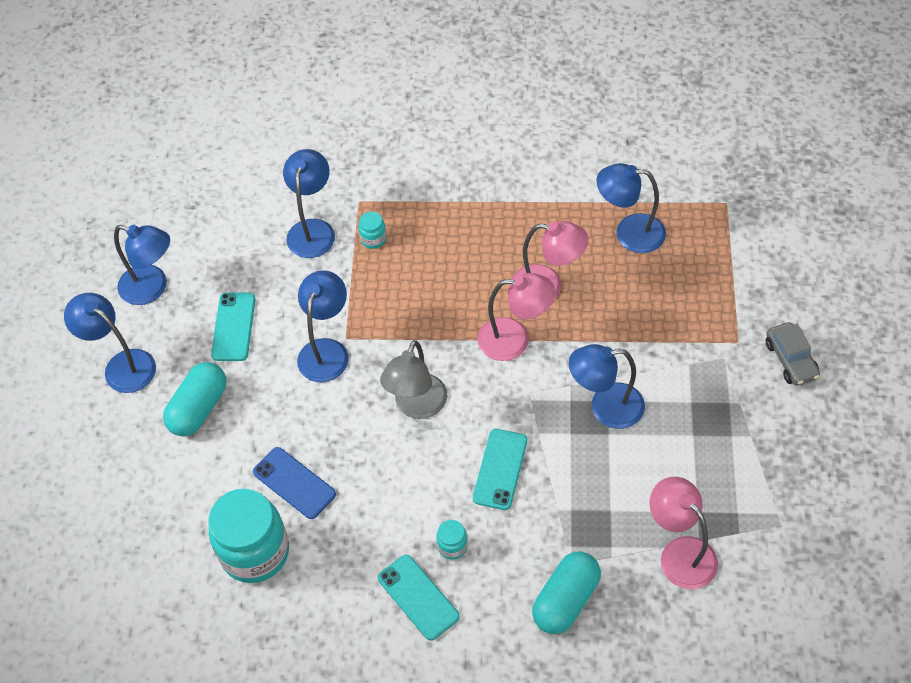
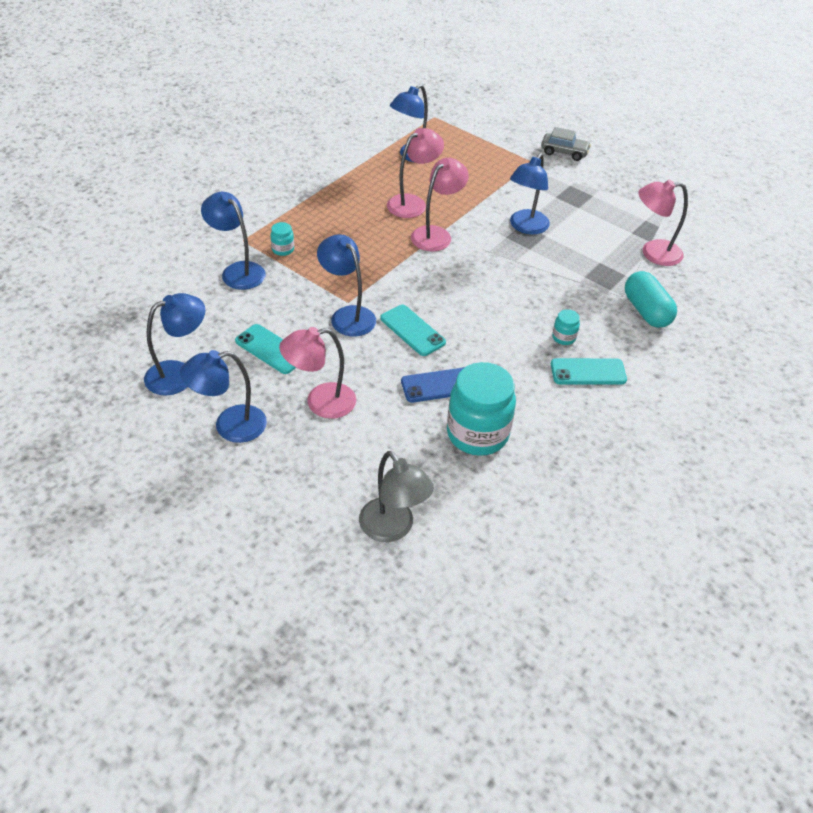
camera: 60 degrees left, 10 degrees down
(198, 408) = (320, 403): turquoise capsule -> pink lamp
(417, 406) = (440, 298): grey lamp -> grey lamp (393, 528)
(500, 469) = (526, 289): turquoise phone -> turquoise phone (412, 330)

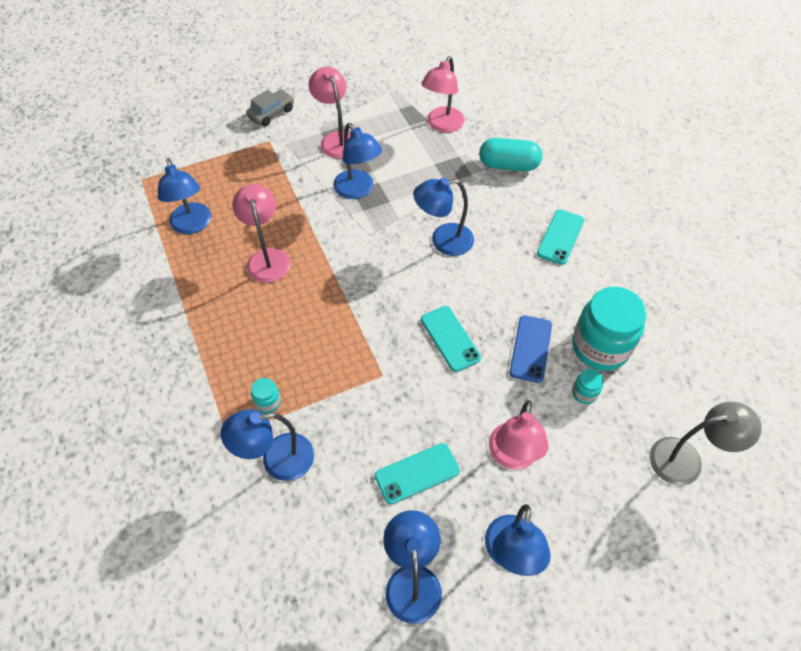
camera: 60 degrees left, 10 degrees up
(347, 315) = (402, 383): blue lamp -> blue lamp (443, 241)
(412, 330) = (450, 338): turquoise phone -> turquoise phone turned 75 degrees clockwise
(436, 234) = (326, 260): pink lamp -> pink lamp (336, 139)
(563, 337) = (513, 233): turquoise jar -> turquoise jar (584, 393)

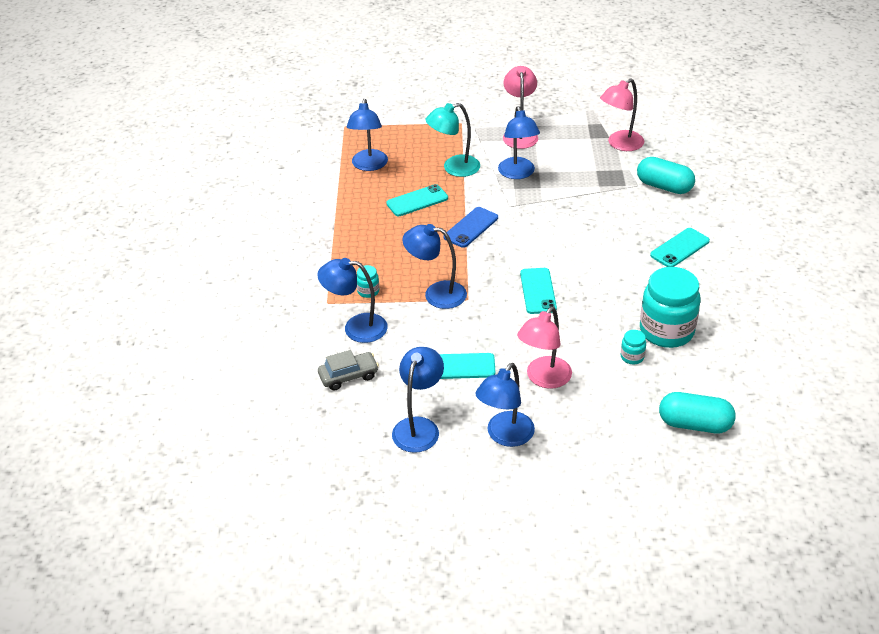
camera: 25 degrees right, 15 degrees down
(267, 258) = (417, 201): pink lamp -> turquoise phone
(271, 113) = (474, 104): grey car -> grey car (348, 376)
(288, 202) = (454, 168): none -> turquoise lamp
(443, 241) = (571, 225): blue lamp -> blue lamp (436, 294)
(531, 349) = (603, 316): blue phone -> blue phone (471, 227)
(686, 459) = (694, 424): grey lamp -> turquoise capsule

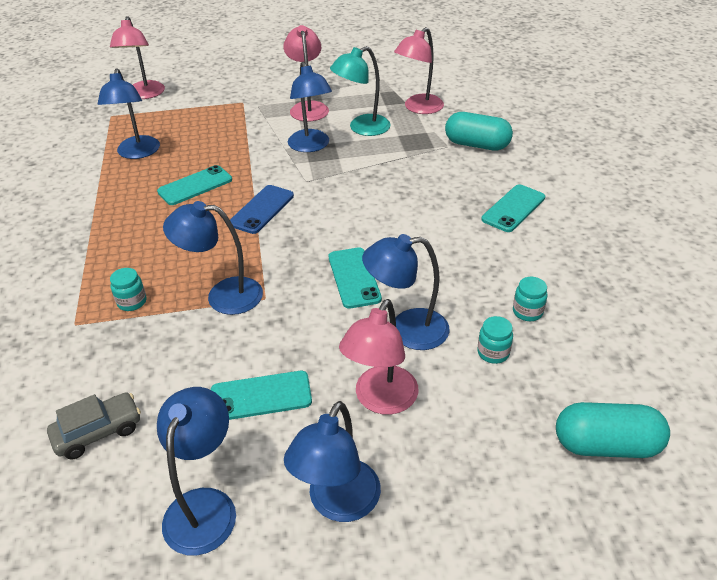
camera: 10 degrees left, 0 degrees up
(356, 328) = (113, 355): blue lamp -> blue lamp (407, 330)
(373, 106) = (145, 95): none -> pink lamp
(454, 168) = (237, 147): turquoise lamp -> turquoise lamp (362, 128)
(666, 331) = (527, 312): turquoise jar -> turquoise jar, size x0.43

